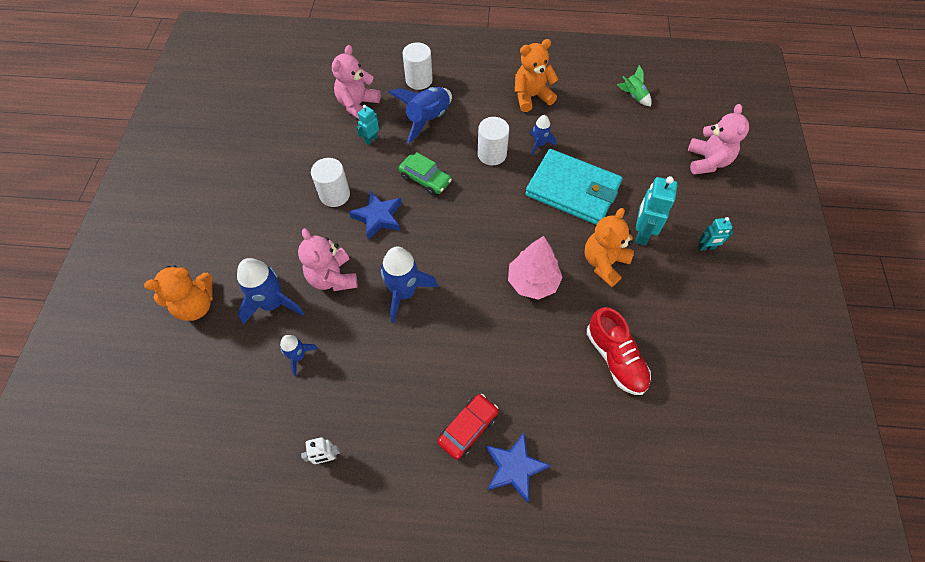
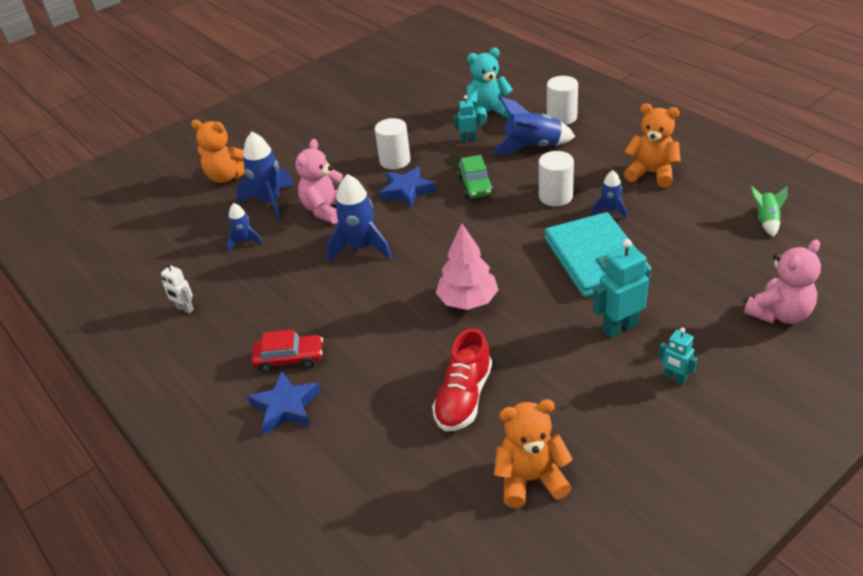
camera: 50 degrees right, 20 degrees down
(358, 105) = (488, 113): pink teddy bear -> turquoise teddy bear
(604, 263) = (550, 326): orange teddy bear -> orange teddy bear (530, 479)

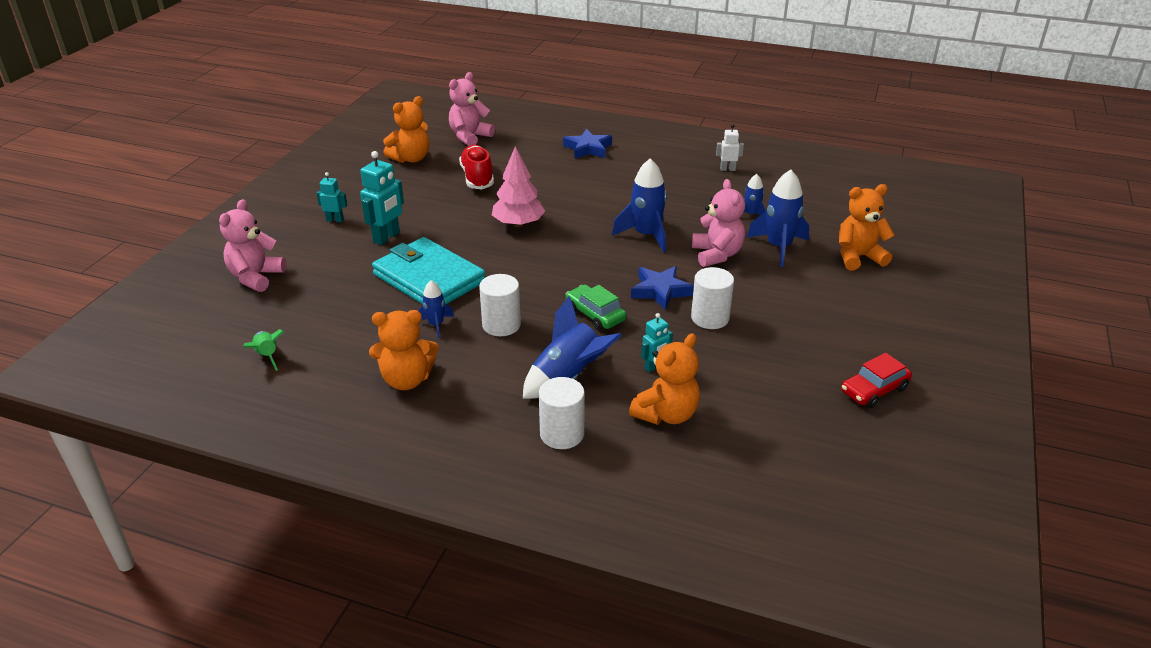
camera: 145 degrees right, 5 degrees down
(289, 359) = (614, 166): red car -> red car (874, 390)
(416, 505) = (469, 137): none -> pink teddy bear
(488, 113) = (666, 414): turquoise teddy bear -> orange teddy bear

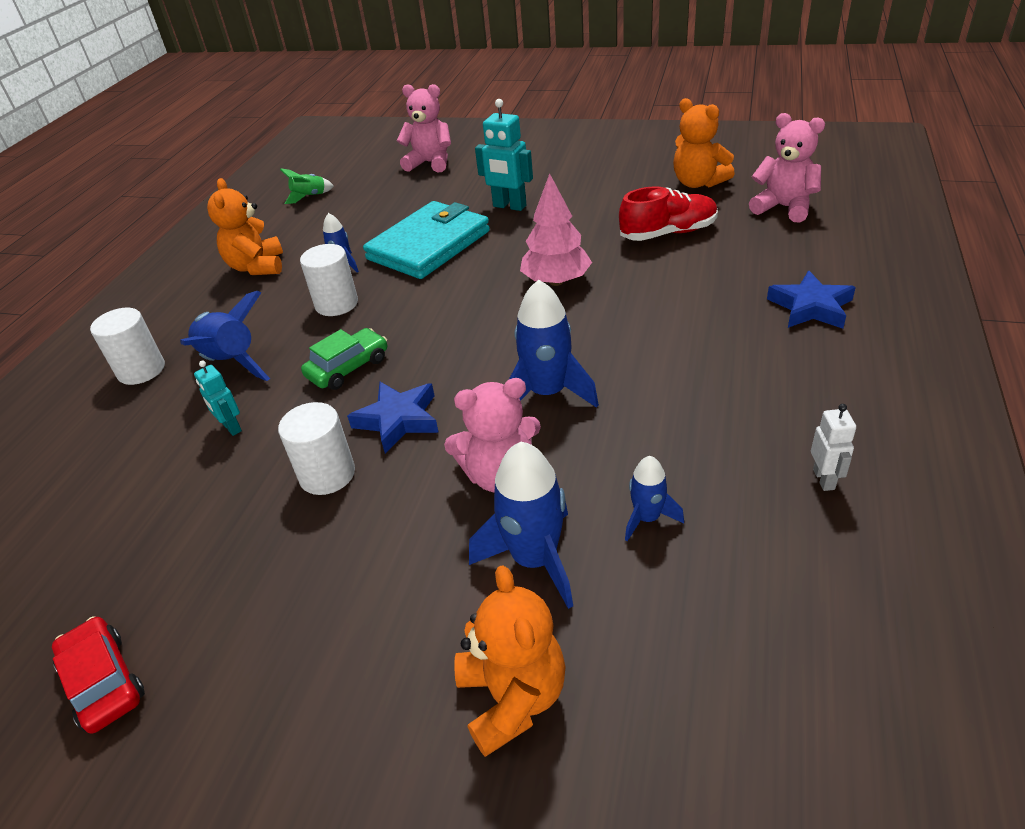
camera: 90 degrees right, 5 degrees up
(335, 220) = (540, 173): turquoise robot -> none
(666, 414) = (141, 444): orange teddy bear -> none

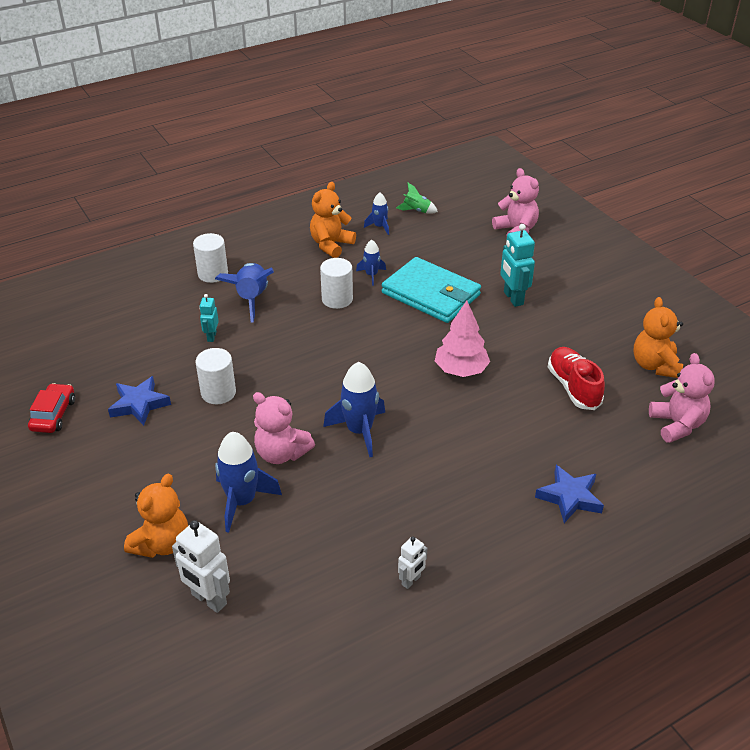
camera: 40 degrees right, 0 degrees up
(348, 368) = (294, 343): green car -> none
(398, 420) = (279, 389): blue star -> blue star (139, 404)
(429, 245) = (431, 294): turquoise wallet -> turquoise wallet turned 45 degrees clockwise
(647, 518) = (309, 526): blue rocket -> blue rocket (379, 227)
(668, 233) = (573, 387): red shoe -> red shoe turned 135 degrees counterclockwise
(674, 705) = (208, 599): none -> white robot

